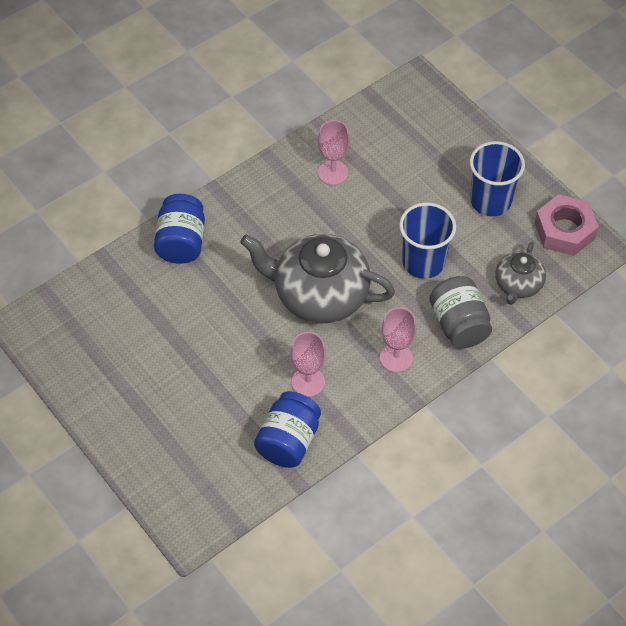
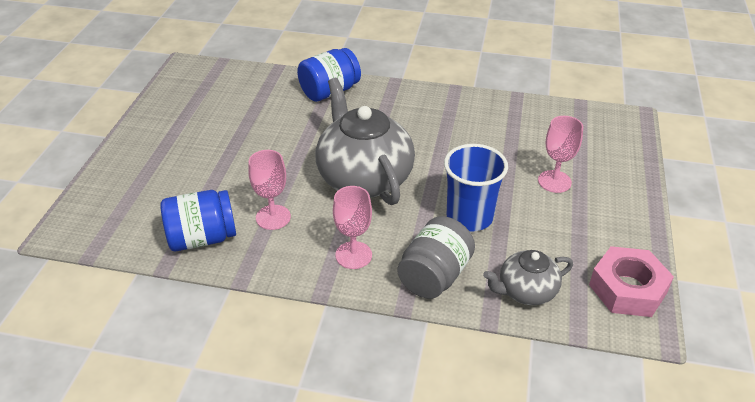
camera: 50 degrees right, 15 degrees down
(333, 172) = (484, 124): pink goblet -> pink goblet (554, 181)
(490, 201) = (585, 222): blue cup -> none

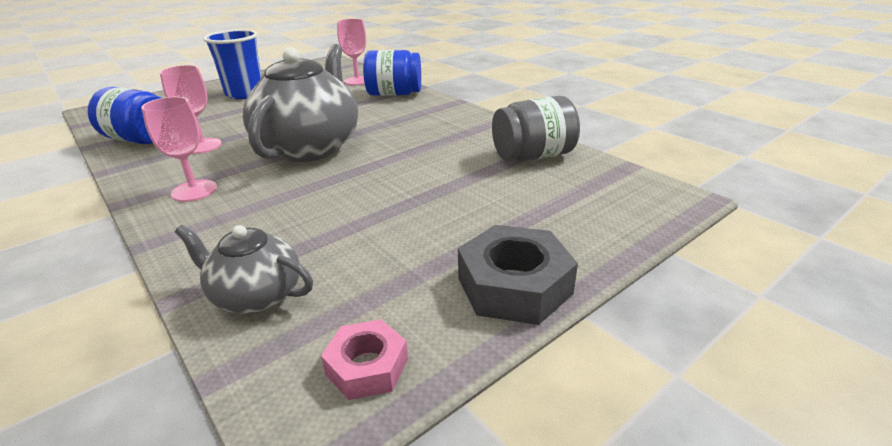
camera: 40 degrees right, 10 degrees down
(434, 276) = (213, 235): grey jar -> grey jar (533, 156)
(469, 217) = (335, 207): blue cup -> blue cup (245, 94)
(554, 181) = (476, 216): pink goblet -> pink goblet (357, 81)
(627, 214) = (514, 286): none -> grey nut
(627, 289) = (367, 367): pink nut -> pink nut, size x0.60

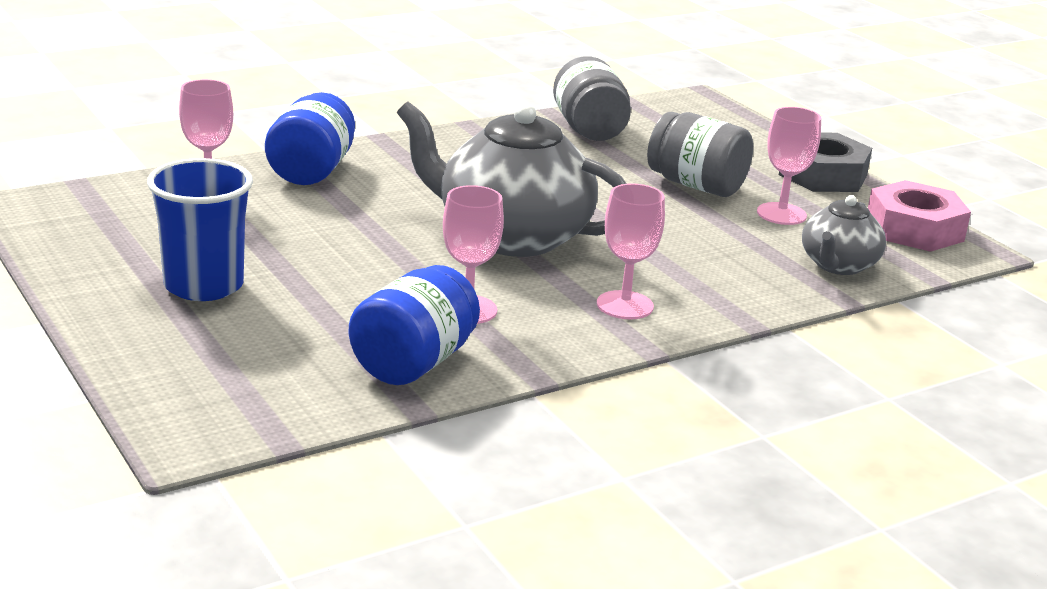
camera: 85 degrees left, 5 degrees down
(367, 367) = (914, 229): pink nut -> pink nut, size x1.67
(384, 257) = (781, 214): none -> pink goblet
(436, 208) = (696, 185): none -> grey jar

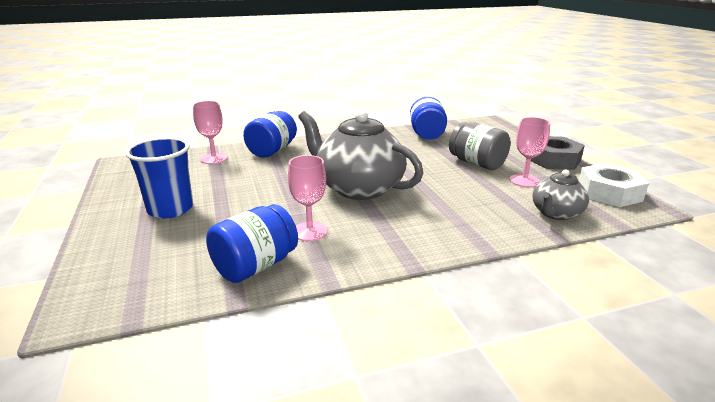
camera: 15 degrees right, 0 degrees up
(589, 130) = (427, 134): grey jar -> blue jar
(625, 305) = (408, 233): pink goblet -> none
(914, 229) = (609, 193): pink nut -> white nut

